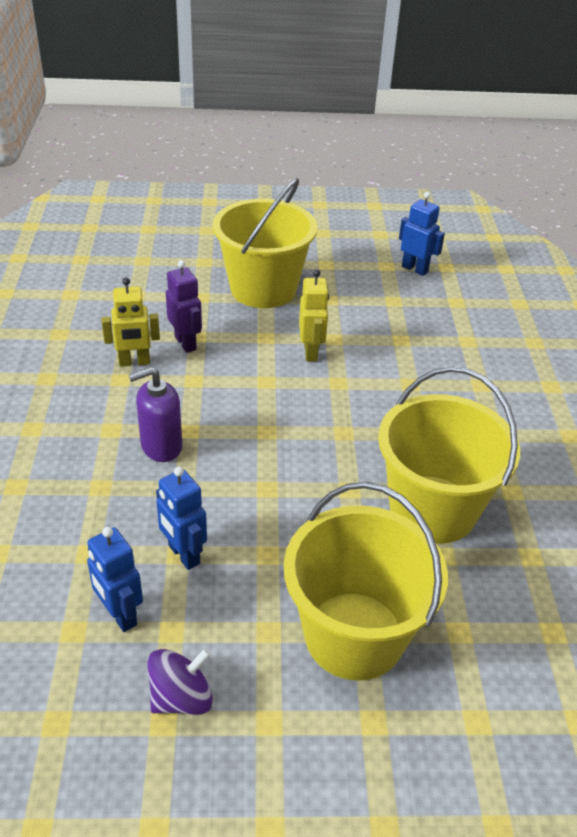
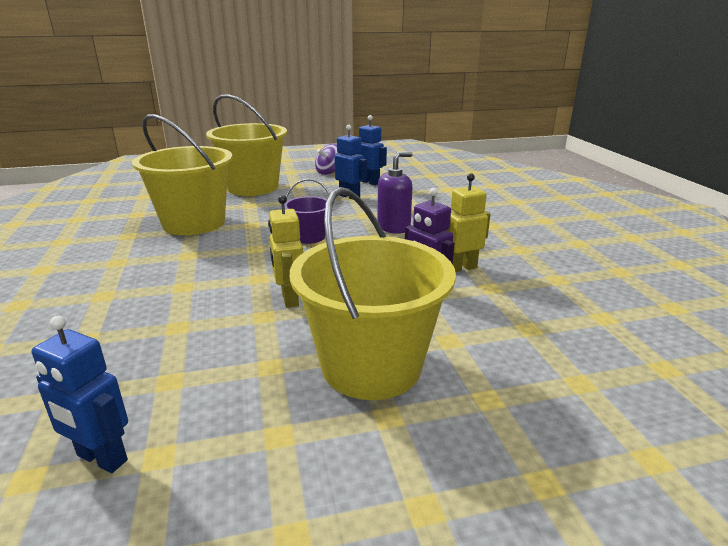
camera: 170 degrees right, 15 degrees down
(276, 445) = (309, 237): none -> purple bucket

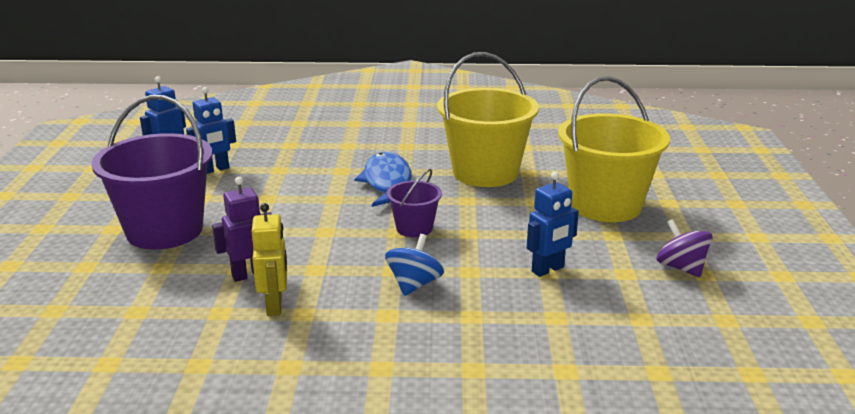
camera: 105 degrees right, 0 degrees up
(217, 258) = (387, 183): none -> blue fish
(289, 299) = (285, 209): yellow robot -> none
(370, 182) = (617, 297): blue robot -> blue robot (215, 170)
(371, 366) = (164, 230): yellow bucket -> purple bucket
(394, 227) = (414, 284): purple soap dispenser -> blue spinning top

